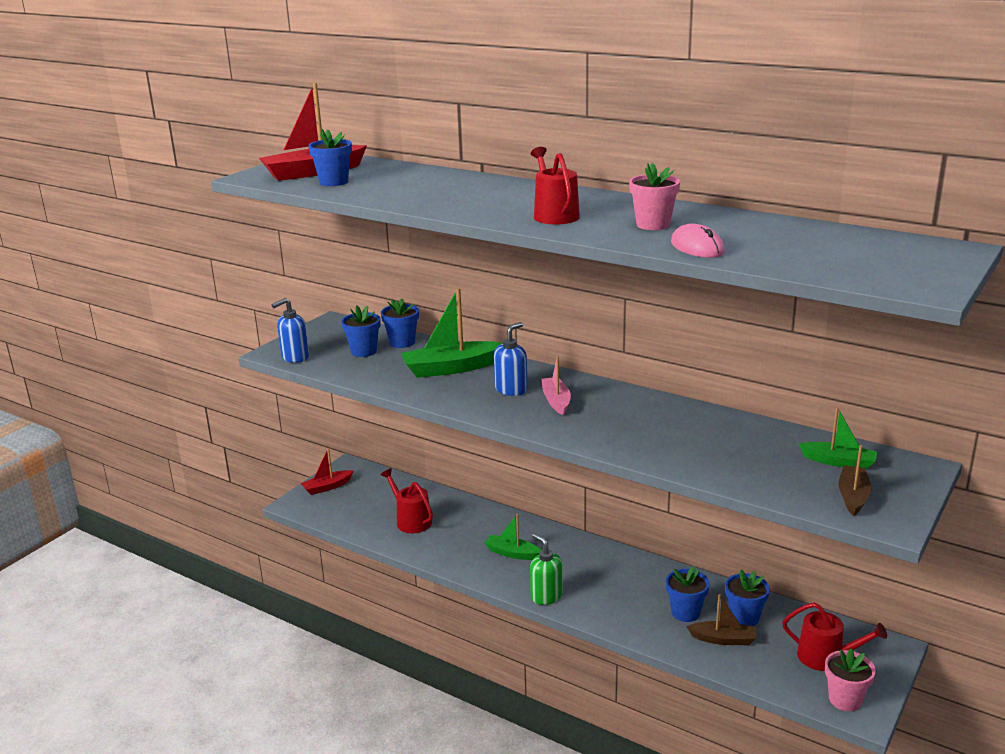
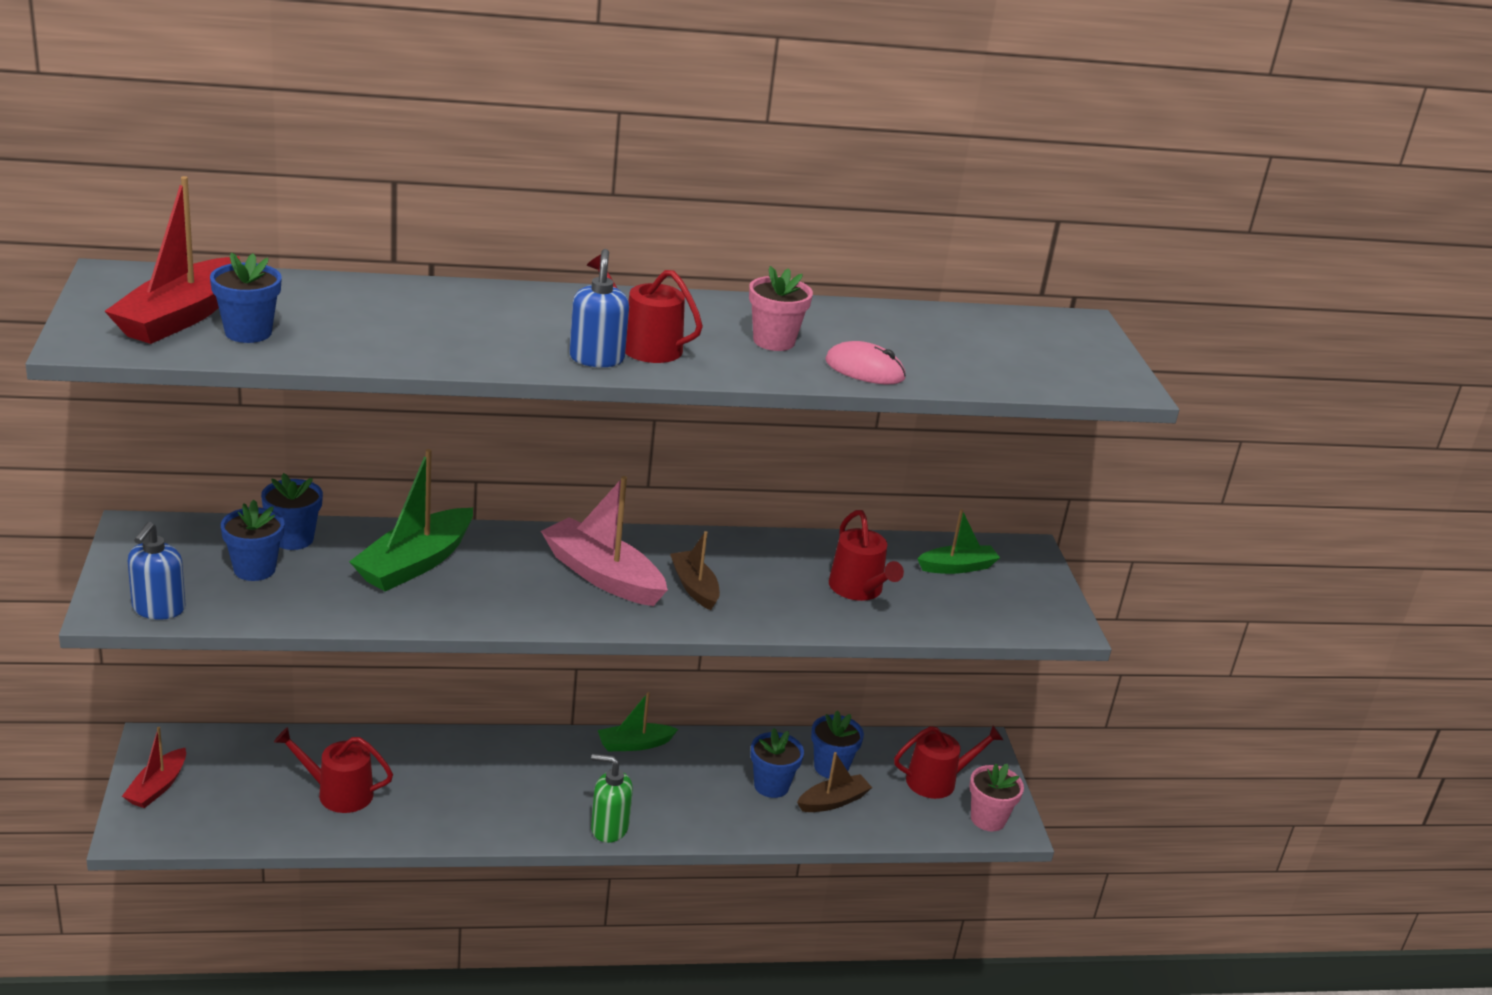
camera: 45 degrees left, 5 degrees up
(511, 389) = (530, 574): blue soap dispenser -> blue soap dispenser (596, 358)
(512, 553) = (516, 788): green boat -> green boat (634, 744)
(556, 401) = (602, 576): pink boat -> pink boat, size x1.70
(734, 454) = (858, 589): none -> red watering can
(853, 496) = (1007, 605): brown boat -> brown boat (694, 587)

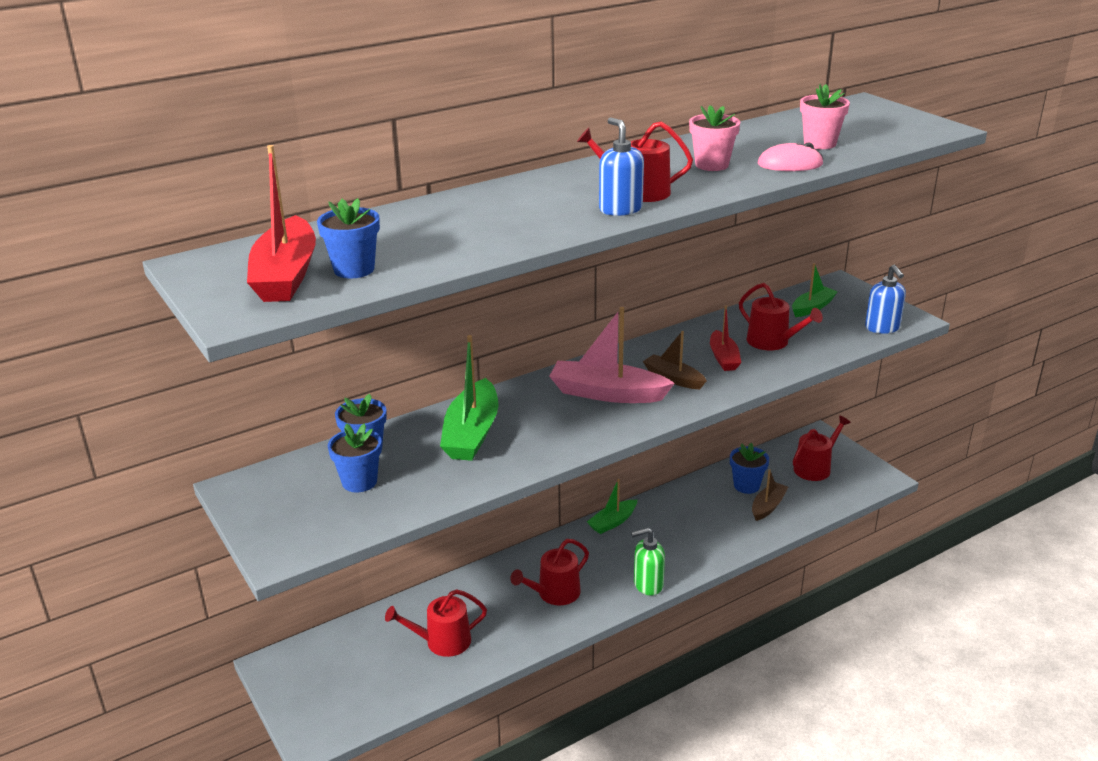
camera: 20 degrees left, 0 degrees up
(157, 787) = (302, 697): red boat -> red boat (723, 358)
(158, 609) = (316, 539): blue soap dispenser -> blue soap dispenser (882, 328)
(498, 794) = (554, 593): none -> red watering can
(771, 786) = (722, 512): blue flower pot -> none
(988, 819) = (865, 479): pink flower pot -> pink flower pot (820, 143)

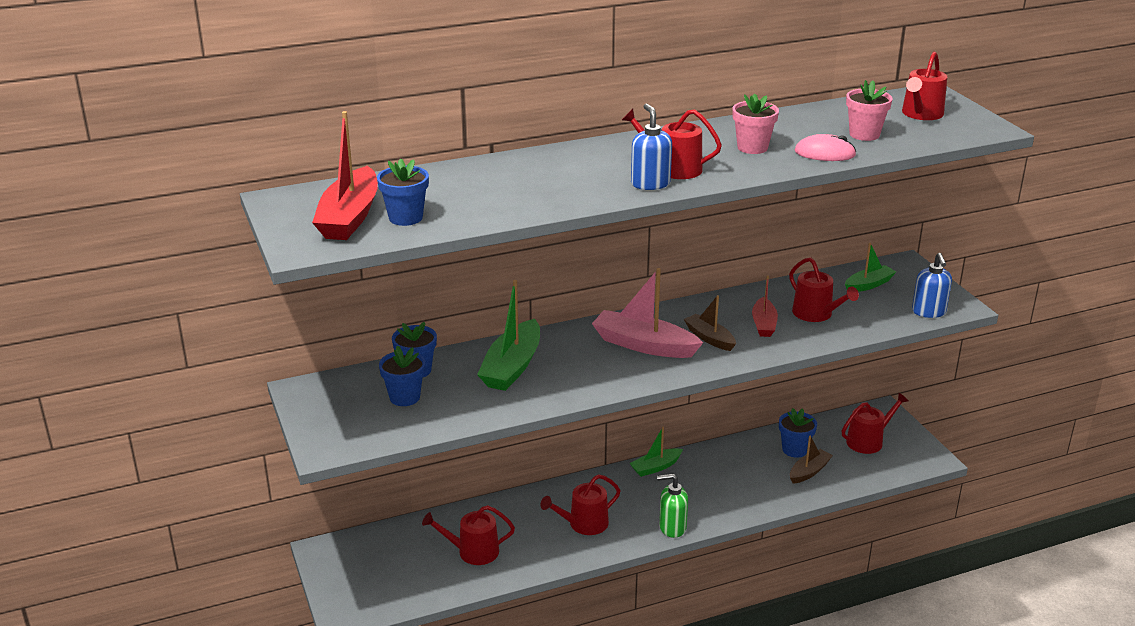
camera: 10 degrees right, 0 degrees up
(865, 121) = (921, 114): none -> red watering can

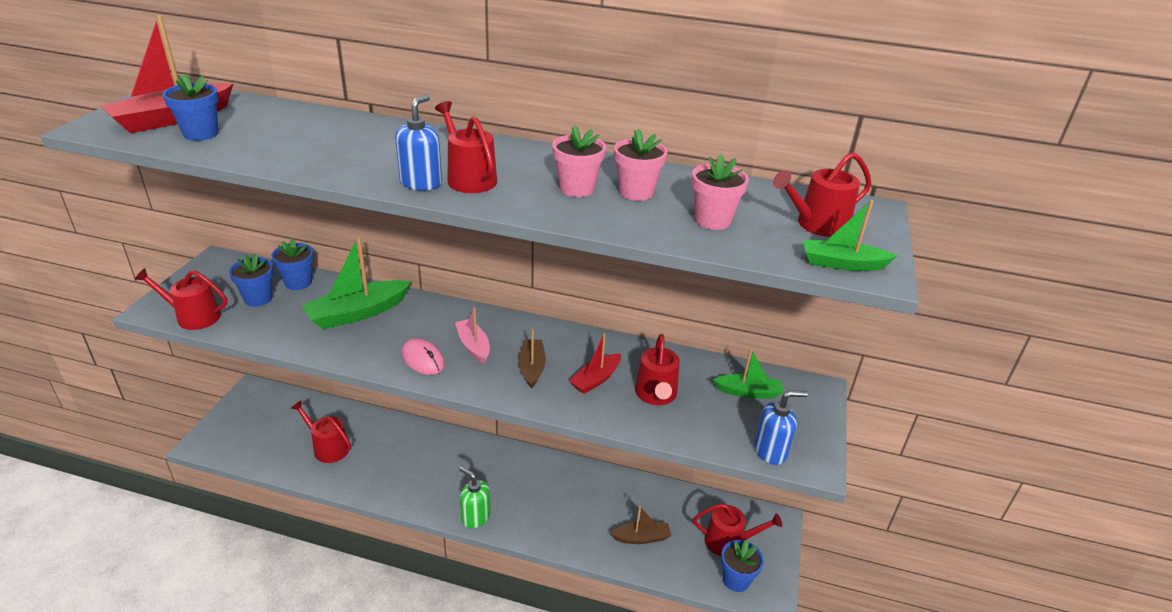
camera: 35 degrees right, 5 degrees up
(584, 524) = (421, 473): red watering can -> red watering can (193, 316)
(644, 345) = (473, 346): pink boat -> pink boat, size x0.59
(655, 467) = (528, 459): green boat -> green boat (842, 264)
(790, 135) = (636, 192): none -> pink flower pot
(794, 449) = (654, 510): blue flower pot -> blue flower pot (736, 580)
(825, 153) = (633, 221): pink mouse -> pink mouse (423, 359)
(928, 312) = (770, 451): blue soap dispenser -> blue soap dispenser turned 135 degrees counterclockwise

